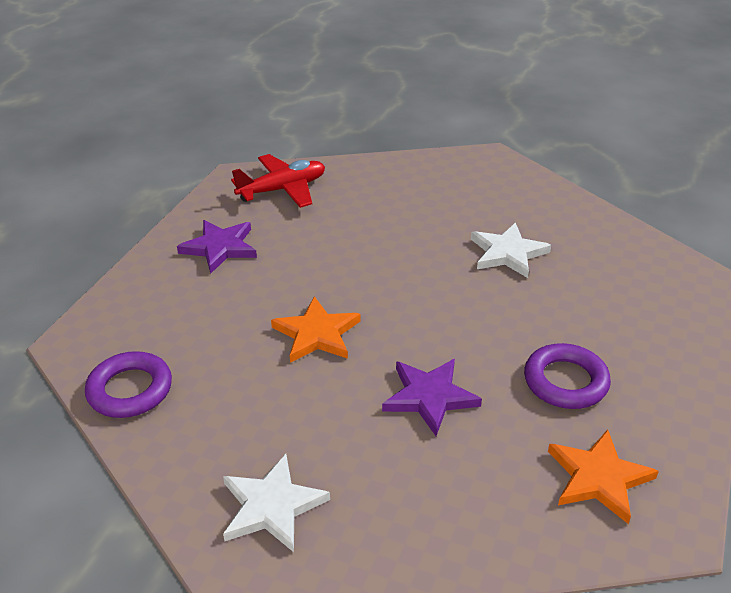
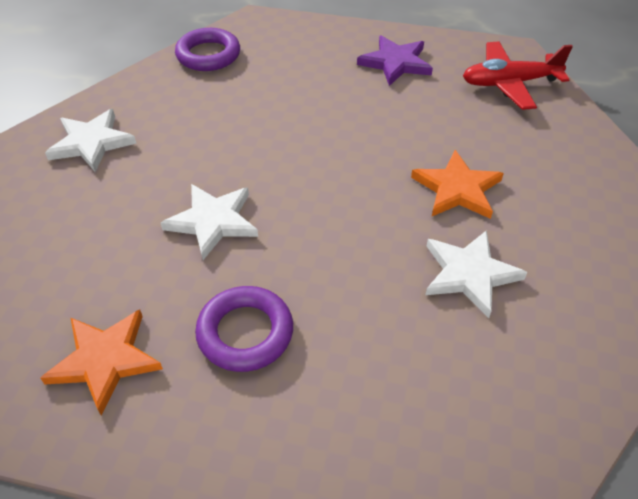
camera: 80 degrees right, 10 degrees up
(283, 189) = (509, 83): red plane -> red plane turned 120 degrees clockwise
(317, 334) = (288, 138): orange star -> orange star (457, 189)
(429, 397) = (213, 221): purple star -> white star

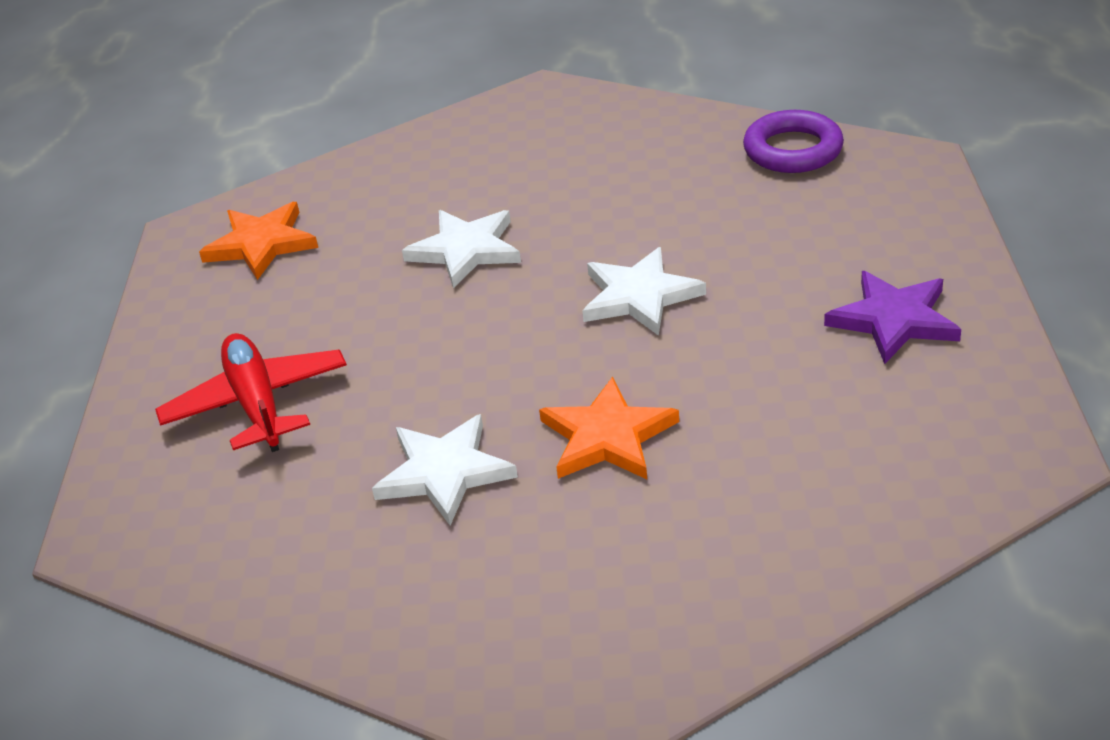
camera: 80 degrees right, 10 degrees down
(91, 142) = (562, 129): white star -> white star (639, 296)
(245, 333) = (311, 318): purple ring -> none
(509, 83) = (920, 458): red plane -> red plane (257, 404)

